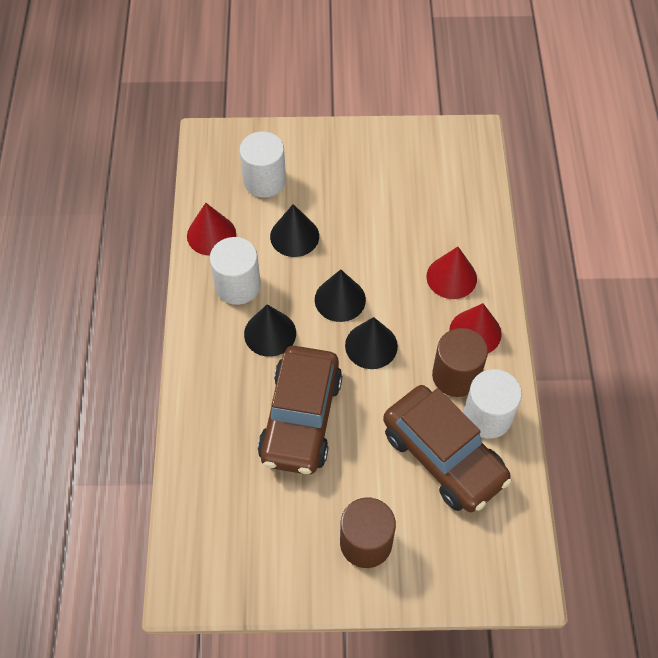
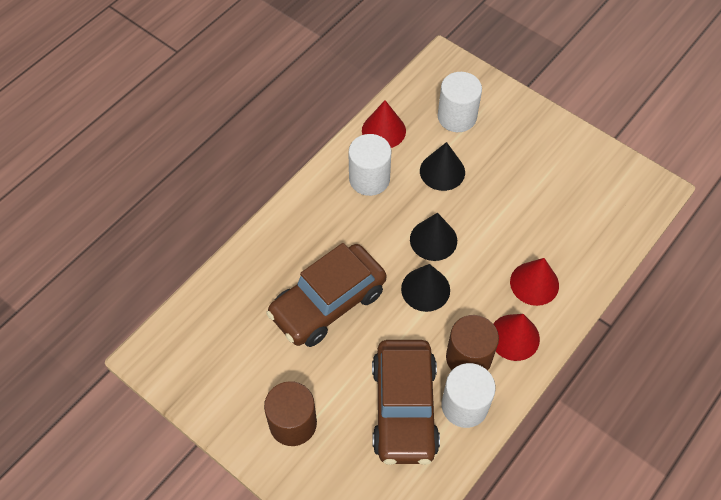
camera: 40 degrees right, 0 degrees up
(270, 333) = (361, 228): black cone -> none

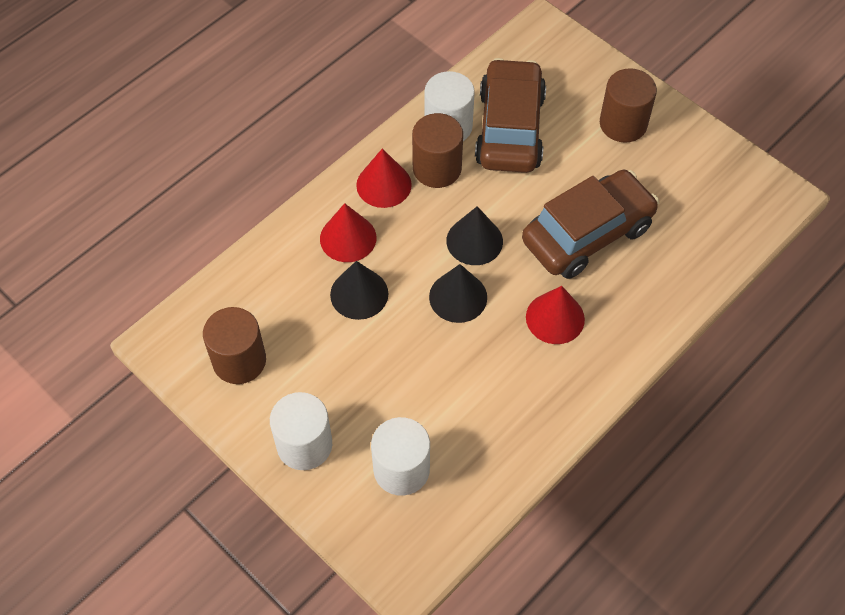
camera: 175 degrees left, 0 degrees up
(369, 179) = (532, 383): white cylinder -> white cylinder (304, 445)
(383, 130) = (508, 456): red cone -> red cone (555, 318)
(442, 171) = (434, 387): black cone -> black cone (359, 294)
(592, 179) = (239, 361): none -> brown cylinder

